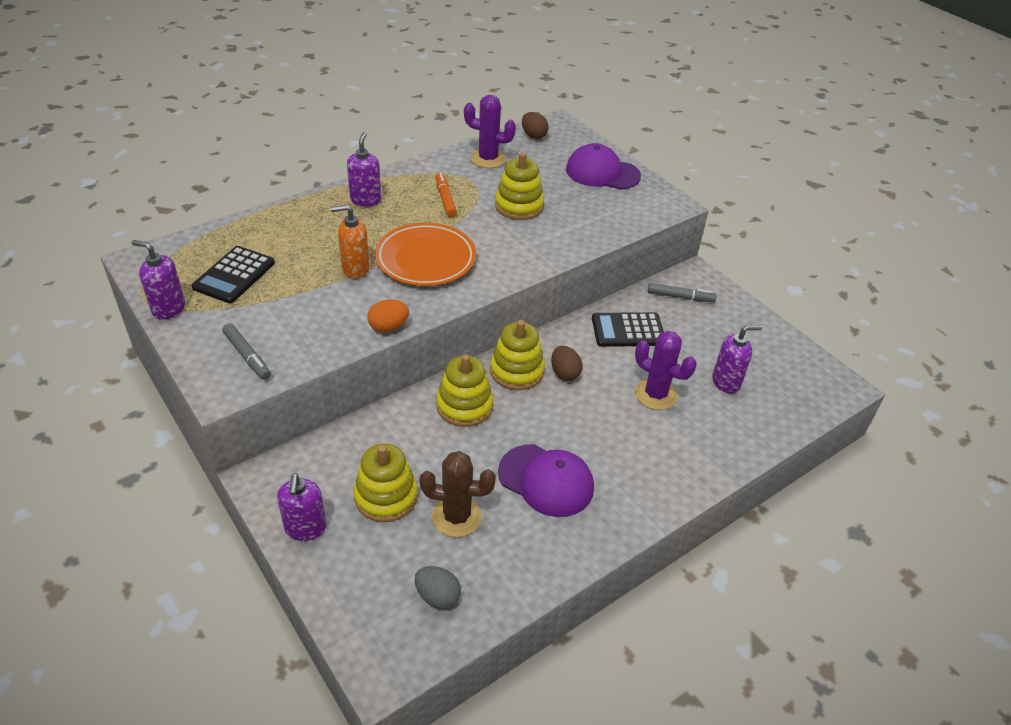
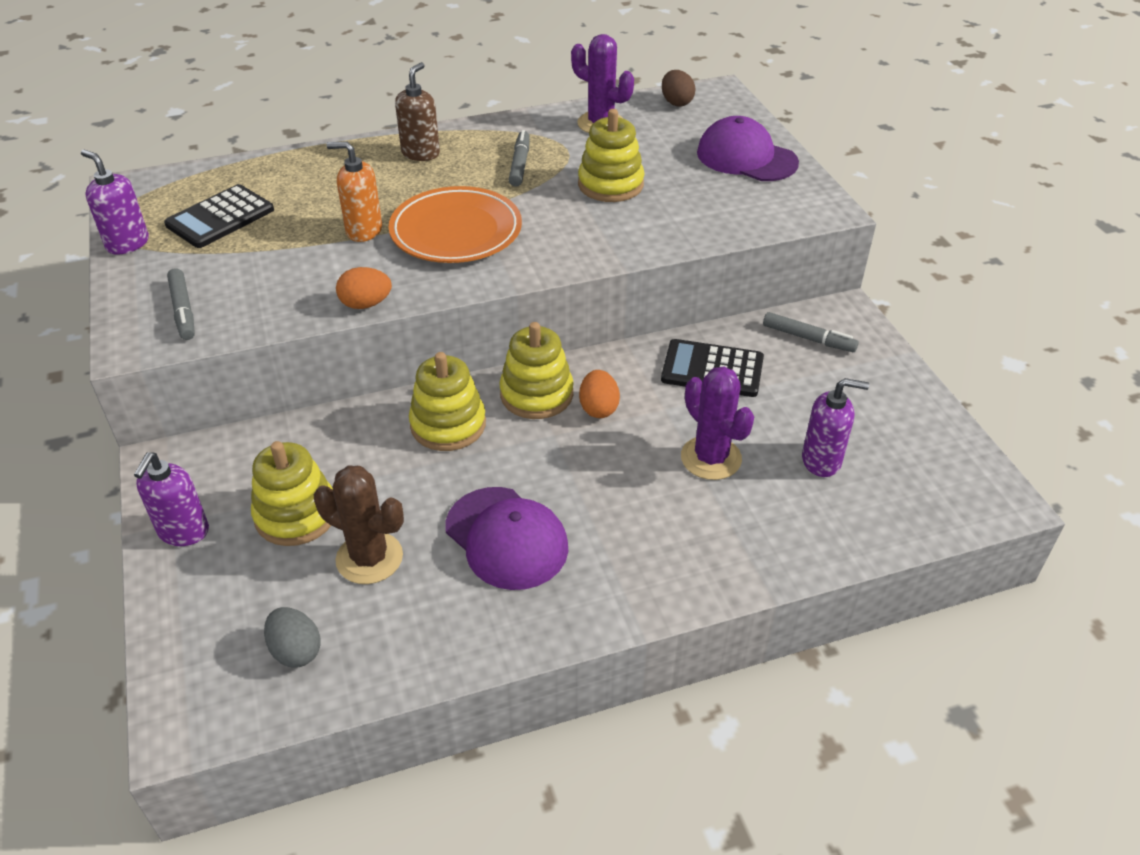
camera: 20 degrees right, 0 degrees up
(366, 200) = (421, 153): purple soap dispenser -> brown soap dispenser
(445, 199) = (519, 164): orange marker -> grey marker
(564, 373) = (598, 408): brown egg -> orange egg

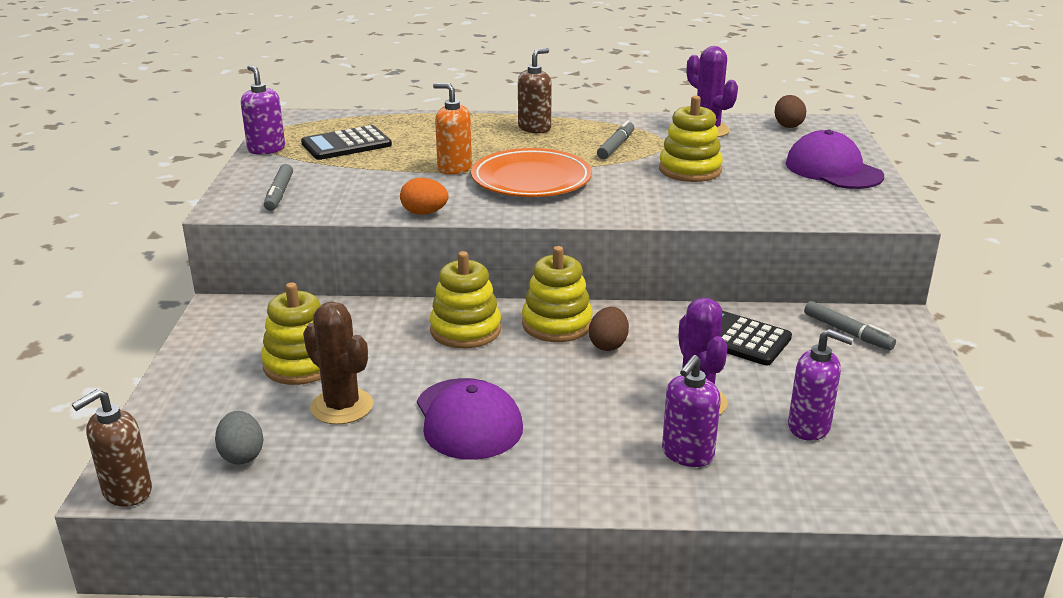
camera: 20 degrees right, 15 degrees down
(183, 531) = (206, 356): purple soap dispenser -> purple soap dispenser (687, 454)
(195, 735) = (127, 492): none -> brown soap dispenser
(598, 408) = (608, 345): orange egg -> brown egg

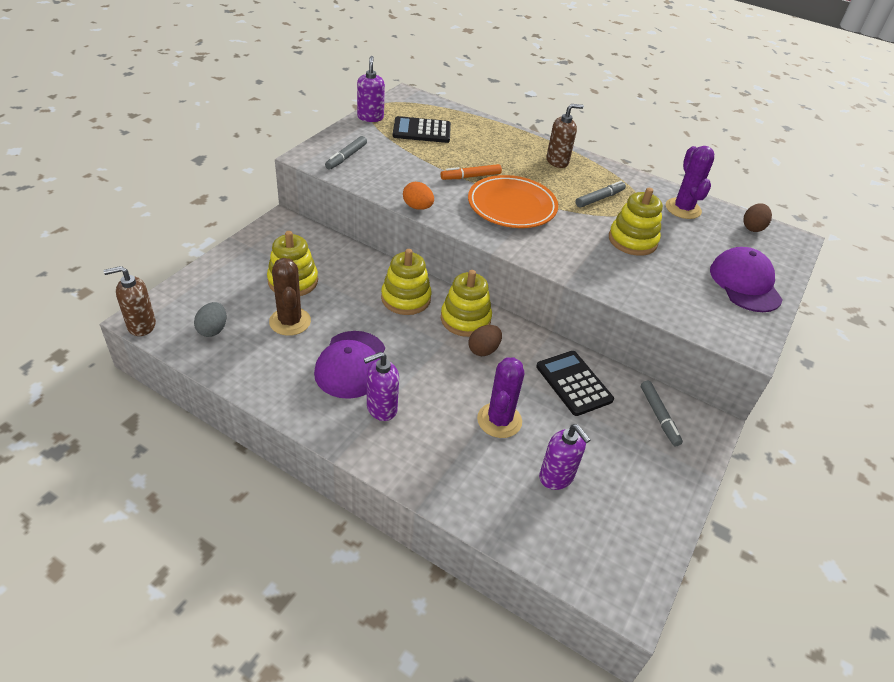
camera: 25 degrees right, 15 degrees up
(454, 168) = (471, 177): orange soap dispenser -> orange marker
(687, 454) = (457, 456): purple soap dispenser -> purple soap dispenser (381, 408)

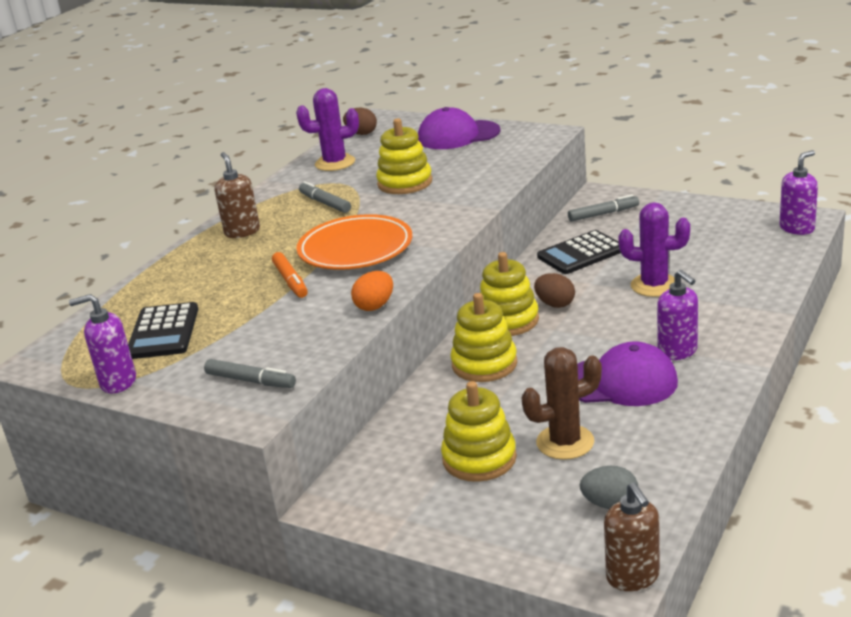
camera: 85 degrees left, 15 degrees down
(556, 477) = (706, 253): purple soap dispenser -> purple soap dispenser (797, 228)

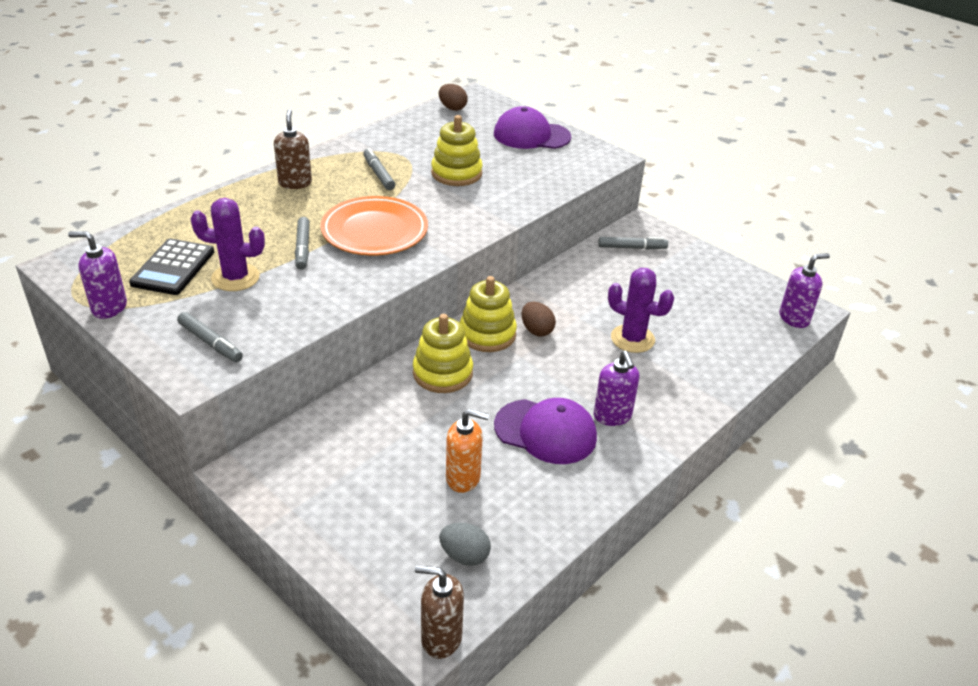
camera: 10 degrees right, 10 degrees up
(290, 281) = (303, 248): orange marker -> grey marker
(335, 163) = (412, 133): purple cactus -> purple cactus (235, 278)
(375, 306) = (354, 298): orange egg -> none
(479, 458) = (384, 469): yellow stacking toy -> none
(565, 442) = (463, 478): brown cactus -> orange soap dispenser
(581, 253) = (589, 284): black calculator -> none
(633, 577) = (441, 638): brown soap dispenser -> brown soap dispenser turned 105 degrees clockwise

